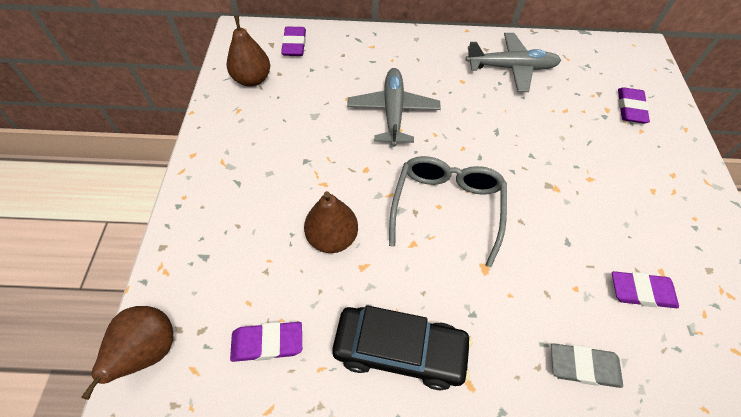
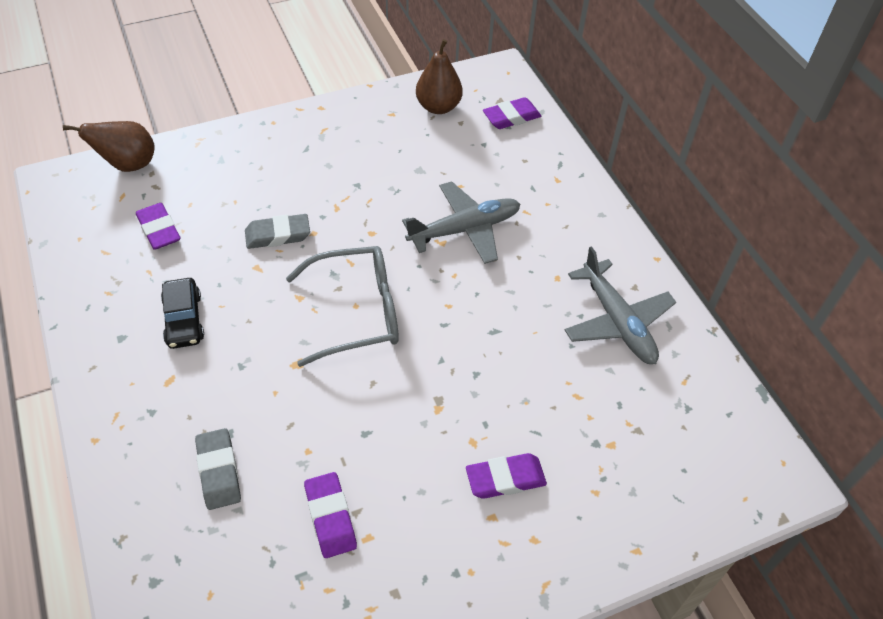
camera: 65 degrees right, 5 degrees down
(332, 238) = (278, 235): brown pear -> grey eraser
(400, 350) = (184, 320): black car -> black car, size x0.64
(630, 108) = (632, 473): purple eraser -> purple eraser (505, 479)

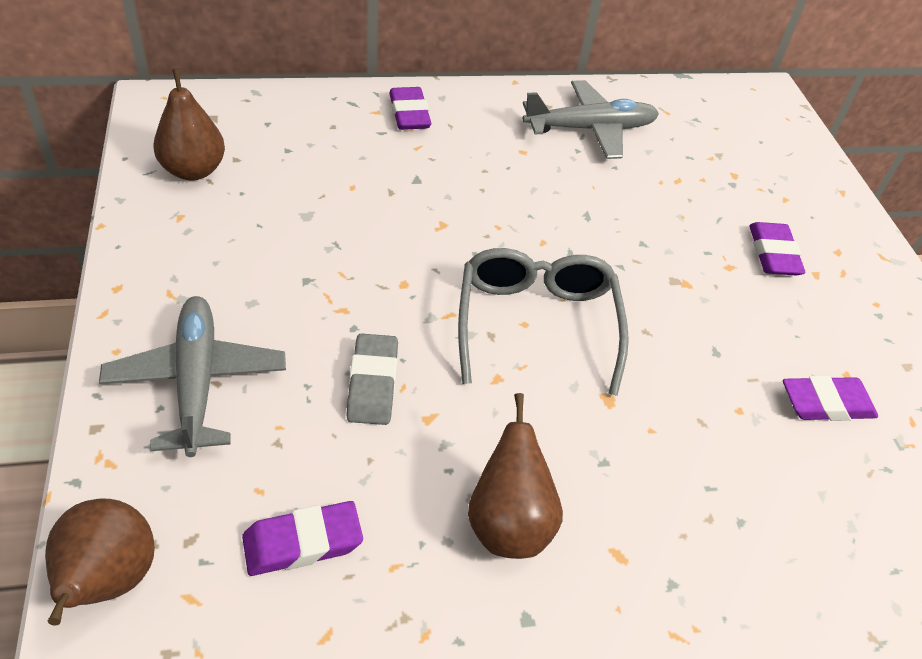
camera: 80 degrees left, 5 degrees down
(184, 320) = (508, 524): black car -> brown pear
(218, 471) = (770, 509): grey eraser -> none
(464, 230) = (428, 201): grey plane -> grey plane (197, 382)
(511, 117) = (252, 116): purple eraser -> purple eraser (409, 114)

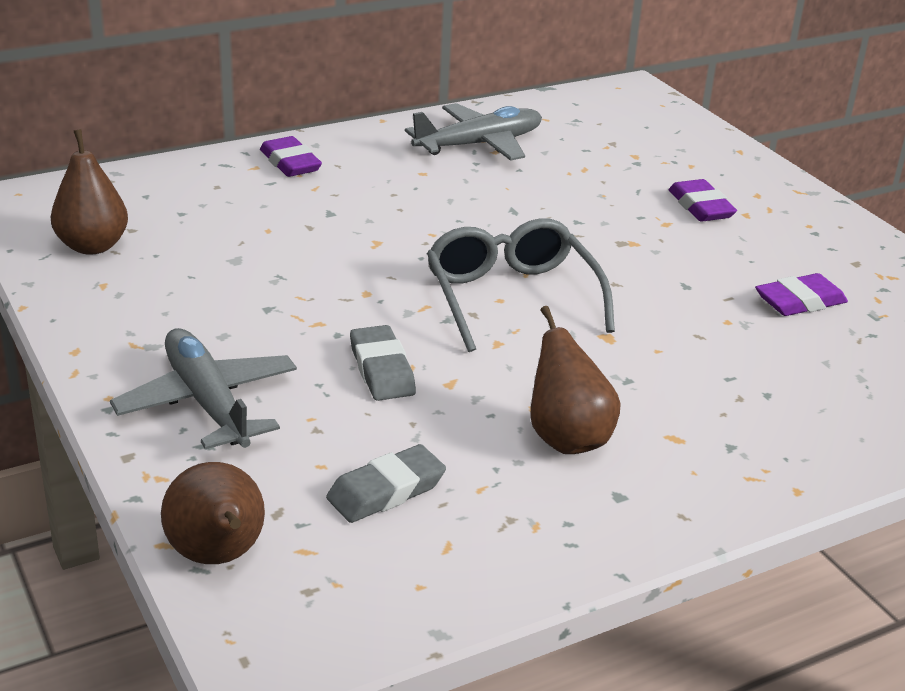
camera: 15 degrees left, 15 degrees down
(303, 542) = (386, 491): purple eraser -> grey eraser

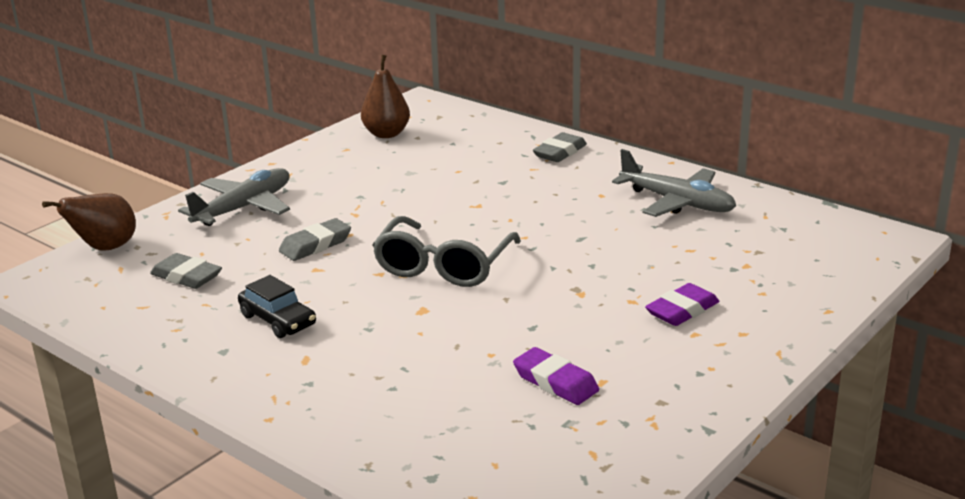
camera: 70 degrees right, 5 degrees down
(290, 163) = (560, 152): purple eraser -> grey eraser
(512, 298) = (444, 265): grey glasses -> grey glasses turned 150 degrees clockwise
(566, 438) = (278, 320): brown pear -> black car

